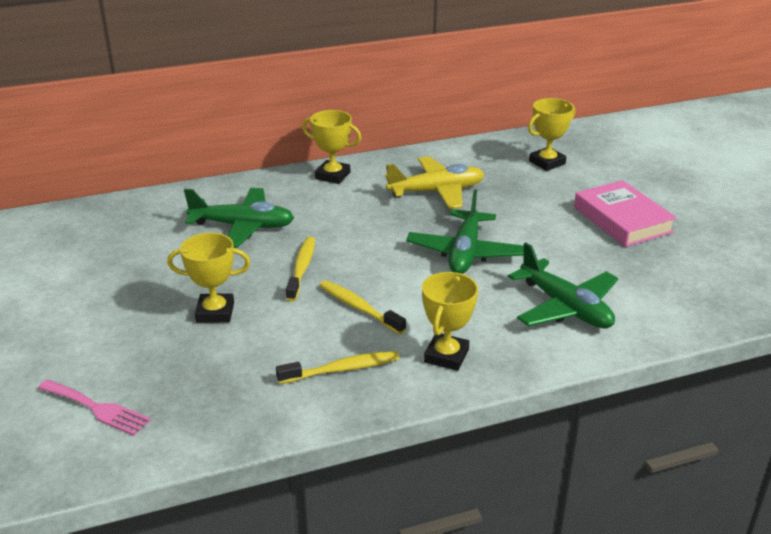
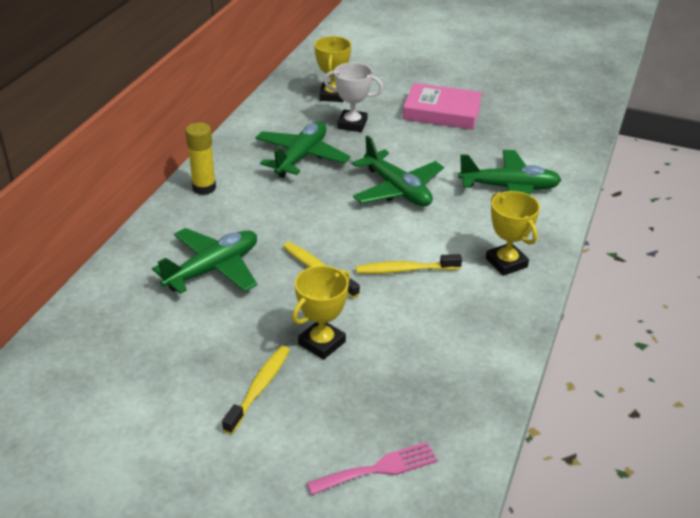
camera: 50 degrees left, 5 degrees up
(333, 176) = (204, 188): yellow trophy -> yellow glue stick
(342, 369) = (470, 315): yellow toothbrush -> yellow toothbrush (259, 388)
(436, 192) = (301, 157): yellow plane -> green plane
(522, 190) = (352, 124): none -> white trophy

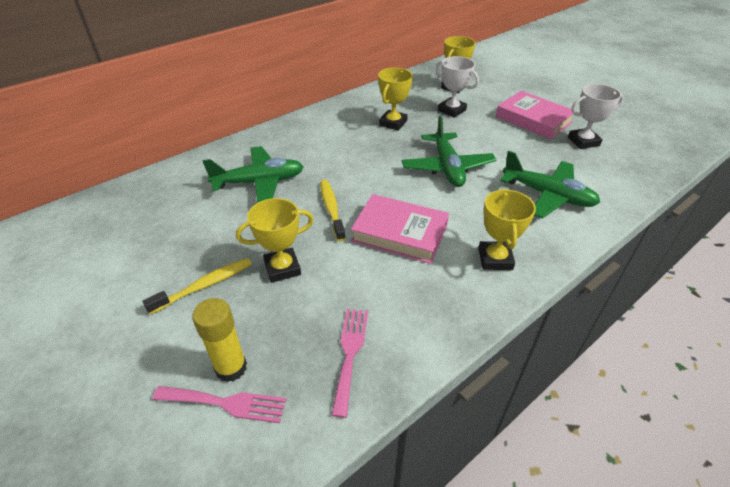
camera: 30 degrees right, 5 degrees up
(204, 188) = (306, 125): yellow glue stick -> yellow glue stick (231, 368)
(301, 157) = (393, 123): green plane -> yellow trophy
(405, 270) = (399, 233): yellow toothbrush -> pink book
(448, 387) = (350, 353): none -> pink fork
(504, 123) = (583, 141): none -> white trophy

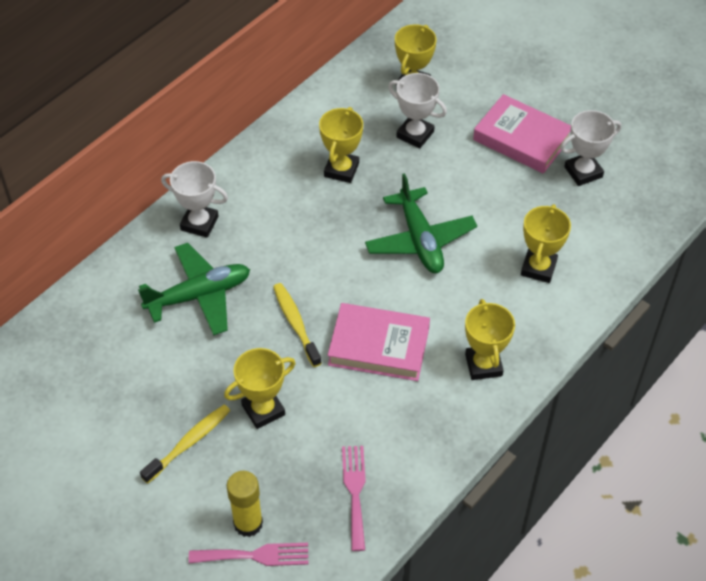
camera: 10 degrees left, 10 degrees up
(277, 141) = (199, 223): none -> white trophy
(547, 195) = (538, 268): green plane -> yellow trophy

